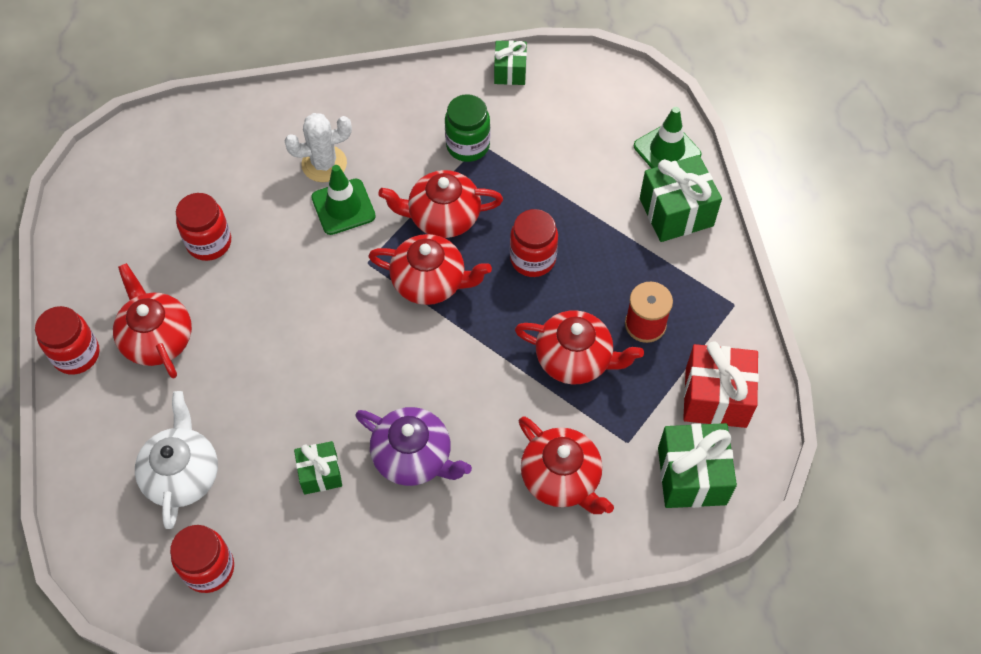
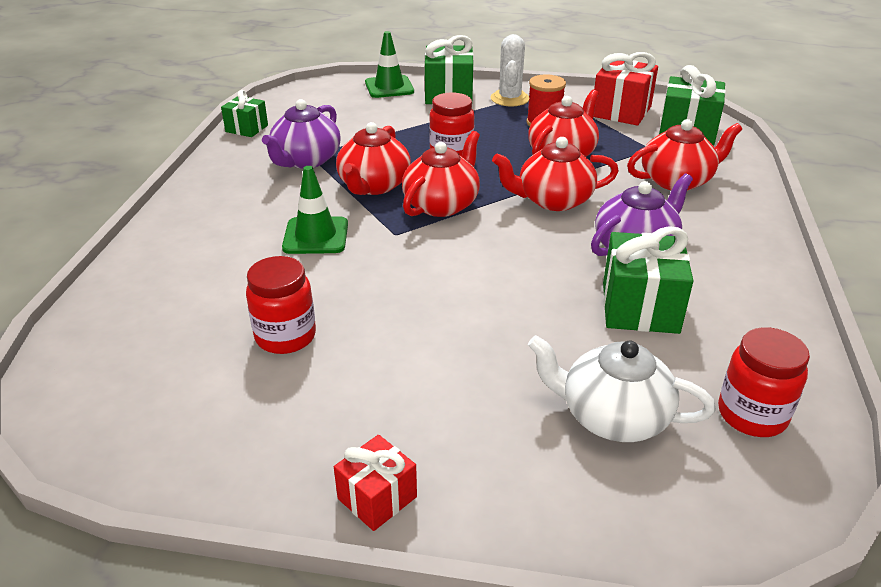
camera: 70 degrees left, 25 degrees down
(76, 354) = (377, 498): red jar -> red gift
(157, 338) = (397, 406): red teapot -> red teapot (553, 200)
(320, 473) = (640, 307): green gift -> green gift, size x1.68
(324, 164) = (250, 238): white cactus -> white cactus (509, 99)
(468, 145) = (306, 160): green jar -> purple teapot

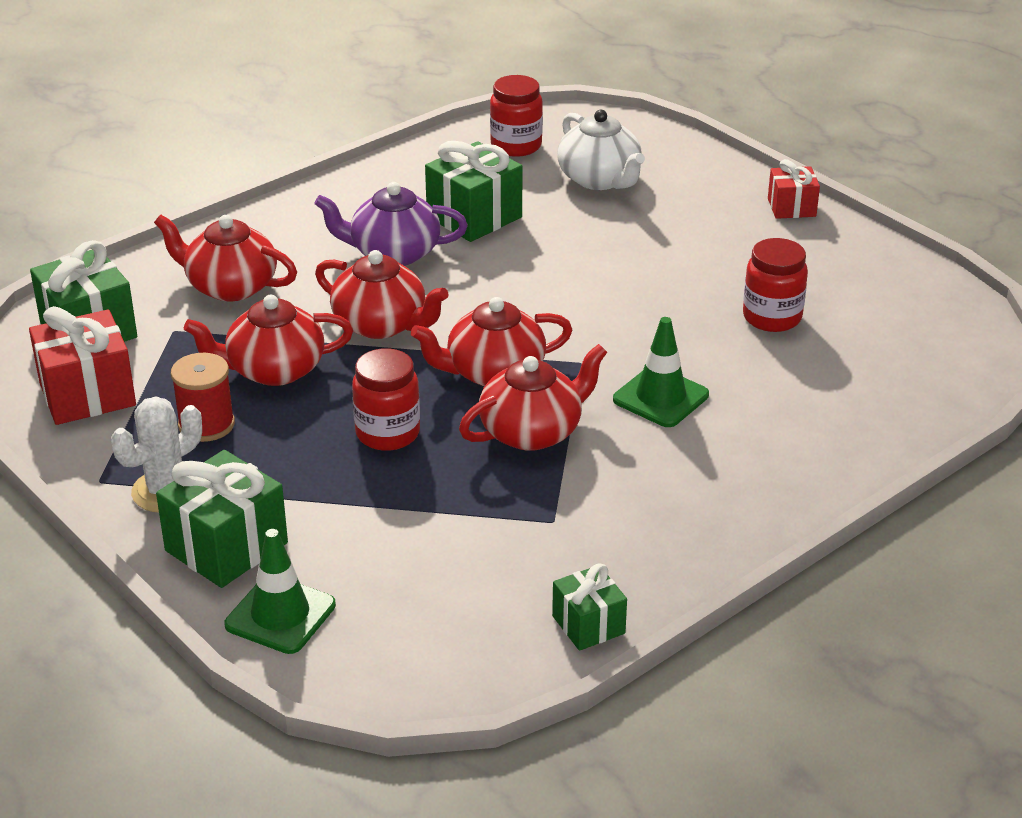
camera: 140 degrees left, 0 degrees up
(306, 160) = (568, 513): purple teapot -> none

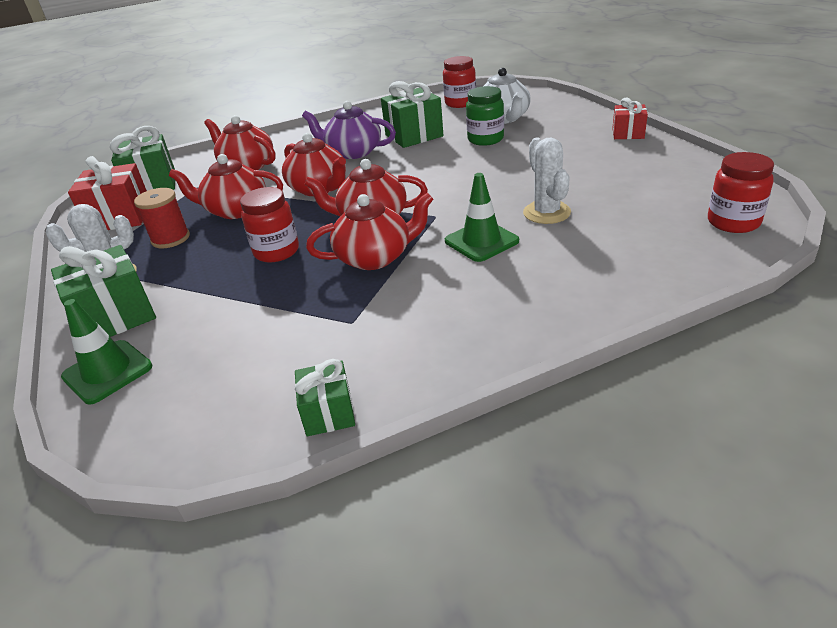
camera: 20 degrees right, 0 degrees up
(590, 222) = (485, 139): none -> green jar
(727, 349) = (546, 213): none -> white cactus
(772, 317) = (589, 195): red jar -> red jar (733, 222)

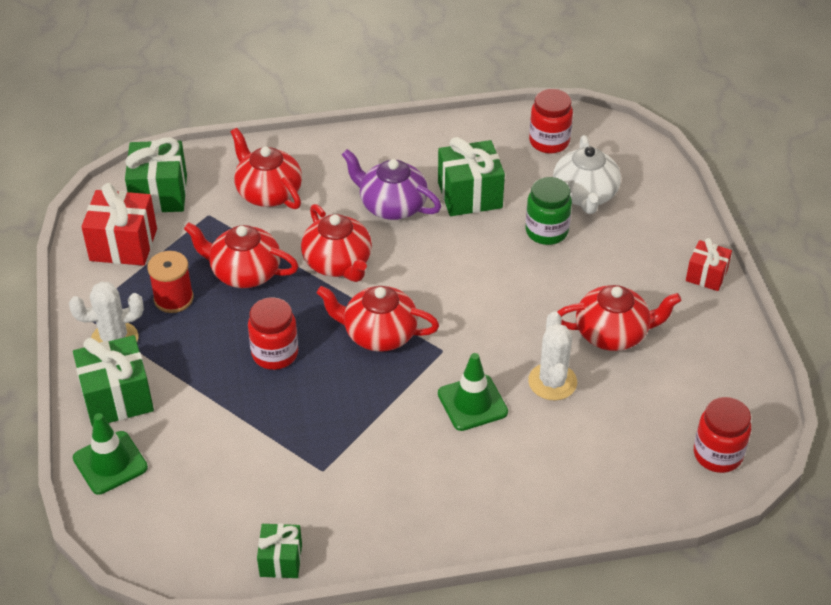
camera: 10 degrees right, 10 degrees up
(375, 257) = (366, 393): red teapot -> red teapot (613, 333)

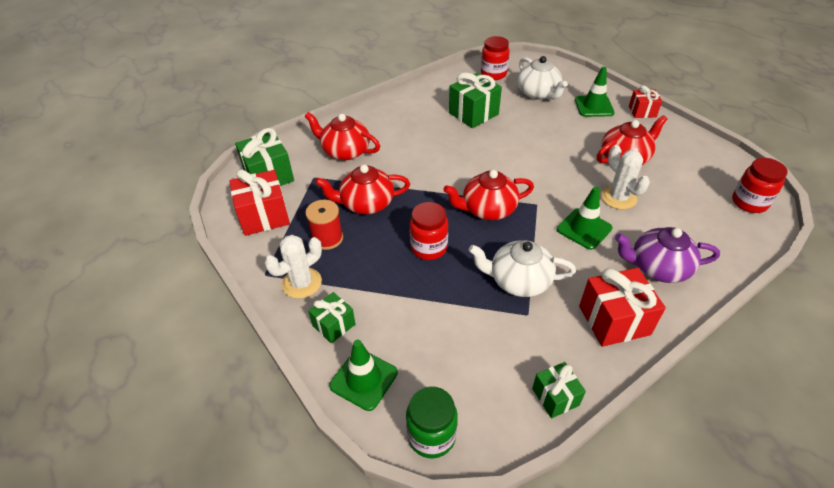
camera: 25 degrees left, 0 degrees up
(117, 397) = (334, 325): green gift -> green gift, size x0.59
(338, 263) = (425, 177): red teapot -> none
(343, 431) = (518, 281): none -> white teapot
(391, 205) = (431, 133): purple teapot -> purple teapot (657, 268)
(410, 516) = (614, 320): none -> red gift
(546, 231) = (535, 118): green jar -> green jar (431, 436)
(645, 243) = (594, 106): none -> green traffic cone

